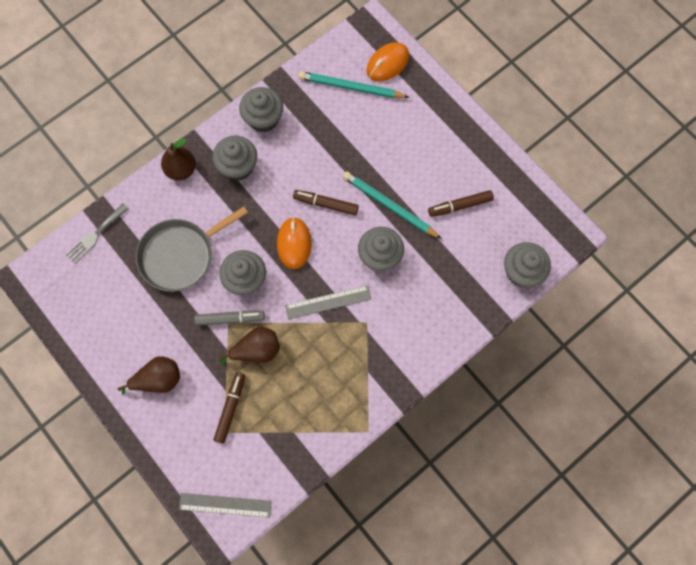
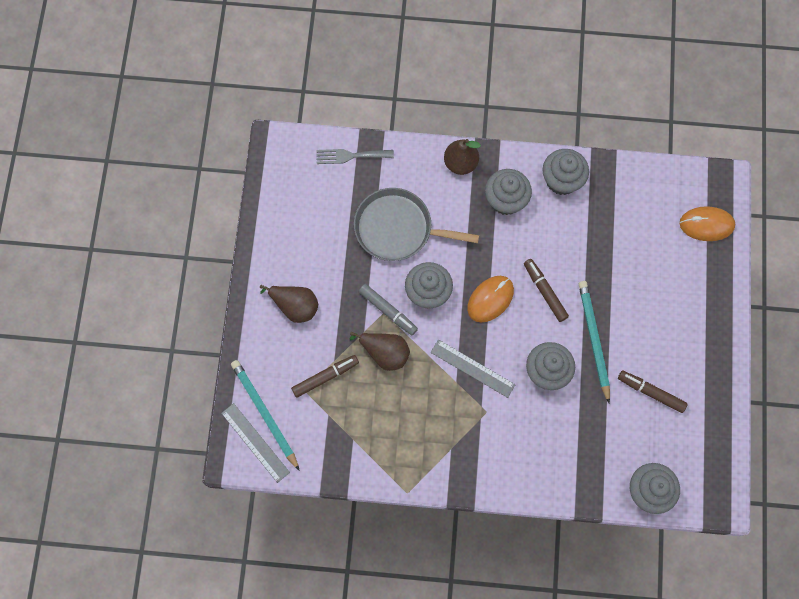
camera: 45 degrees right, 0 degrees up
(351, 87) = (656, 217): turquoise pencil -> turquoise pencil (264, 414)

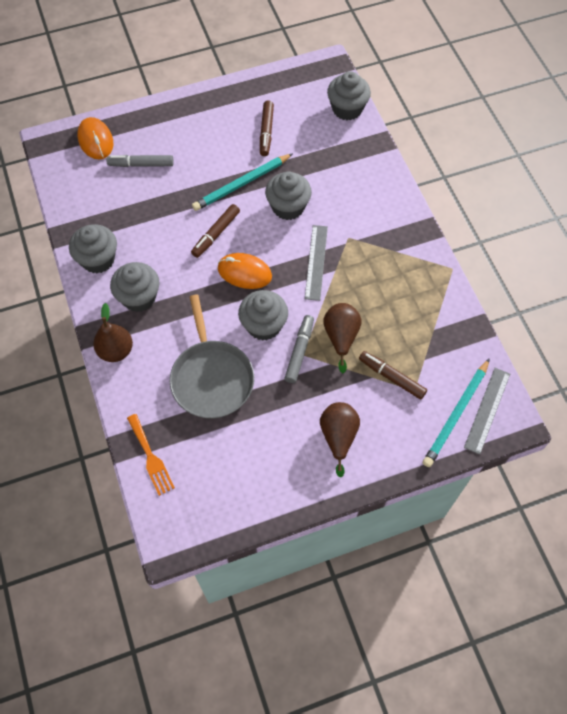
camera: 115 degrees left, 10 degrees down
(350, 156) = (150, 457): grey fork -> orange fork
(658, 256) = (141, 164): none -> grey marker

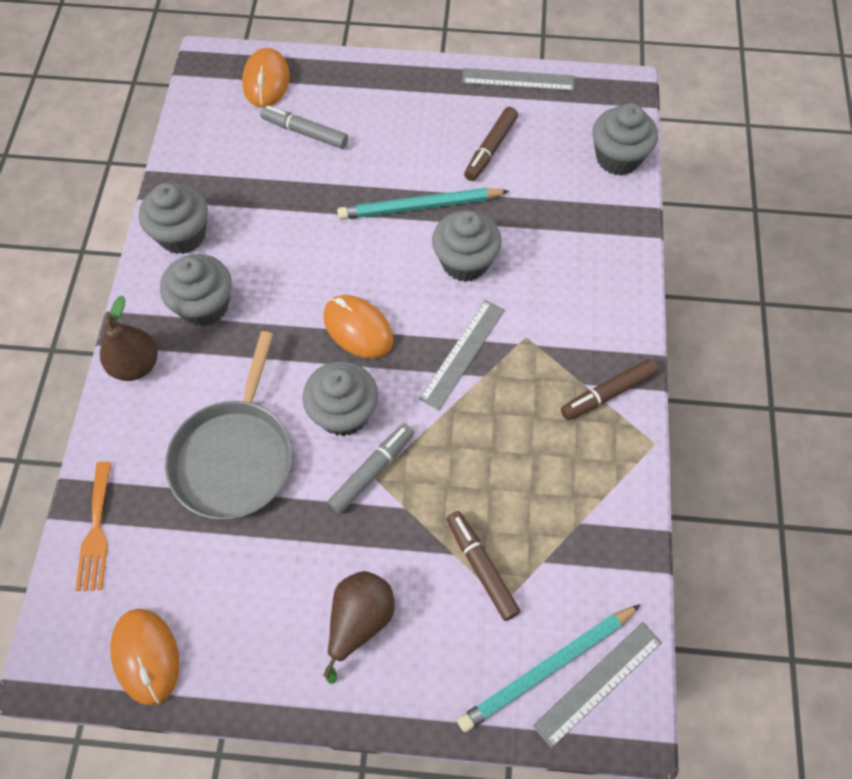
camera: 25 degrees right, 0 degrees up
(216, 234) = (349, 261): brown marker -> brown marker (608, 393)
(224, 512) = (146, 656): none -> orange mouse
(260, 82) = (518, 80): none -> grey ruler
(341, 337) = (440, 476): brown pear -> none

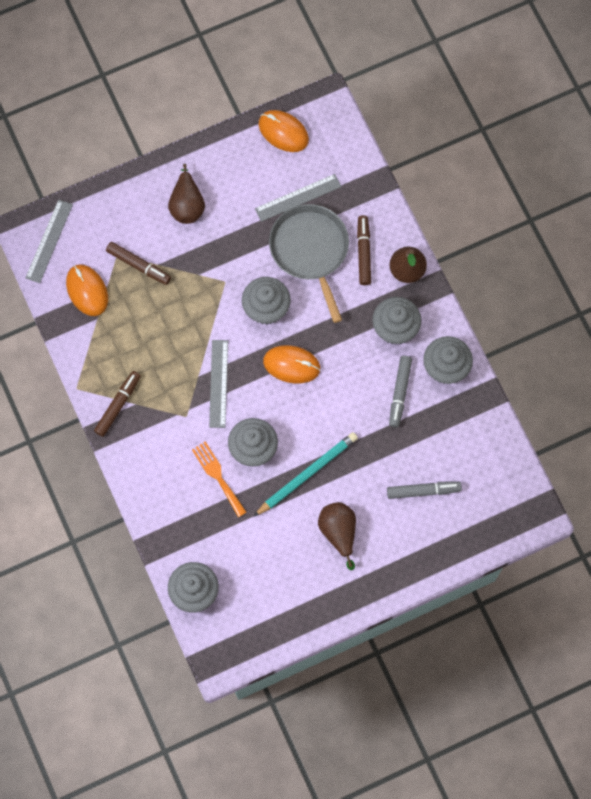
camera: 150 degrees right, 10 degrees up
(96, 532) = (355, 172): orange fork -> orange fork (218, 476)
(266, 81) = (481, 520): orange mouse -> orange mouse (87, 291)
(372, 471) = (229, 284): grey marker -> grey marker (400, 392)
(423, 138) = (338, 532): none -> brown pear
(491, 149) = (286, 549): brown marker -> brown marker (363, 252)
(518, 80) = (301, 625): grey ruler -> grey ruler (298, 197)
(548, 668) = (78, 234): turquoise pencil -> none

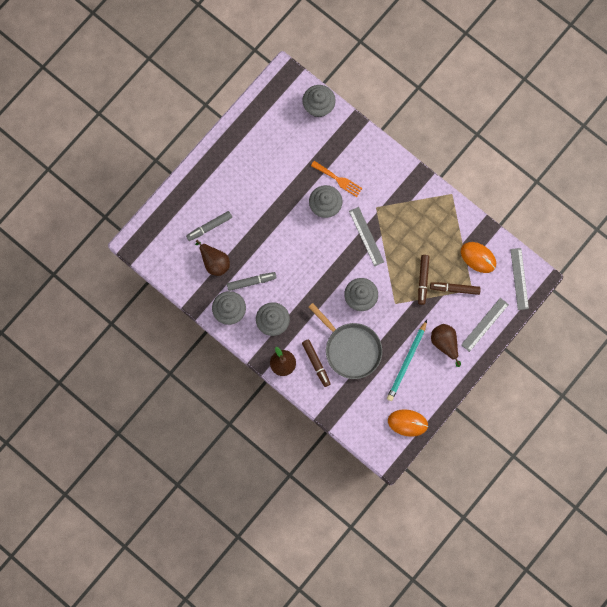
camera: 155 degrees right, 5 degrees up
(118, 405) = (421, 195): brown marker -> brown marker (423, 280)
(291, 365) = (327, 268): orange mouse -> none
(298, 197) = (376, 381): grey ruler -> grey ruler (484, 324)
(307, 474) = (285, 205): turquoise pencil -> turquoise pencil (407, 362)
(338, 532) = (249, 179): brown pear -> brown pear (214, 262)
(400, 392) = (251, 282): grey marker -> grey marker turned 90 degrees clockwise

